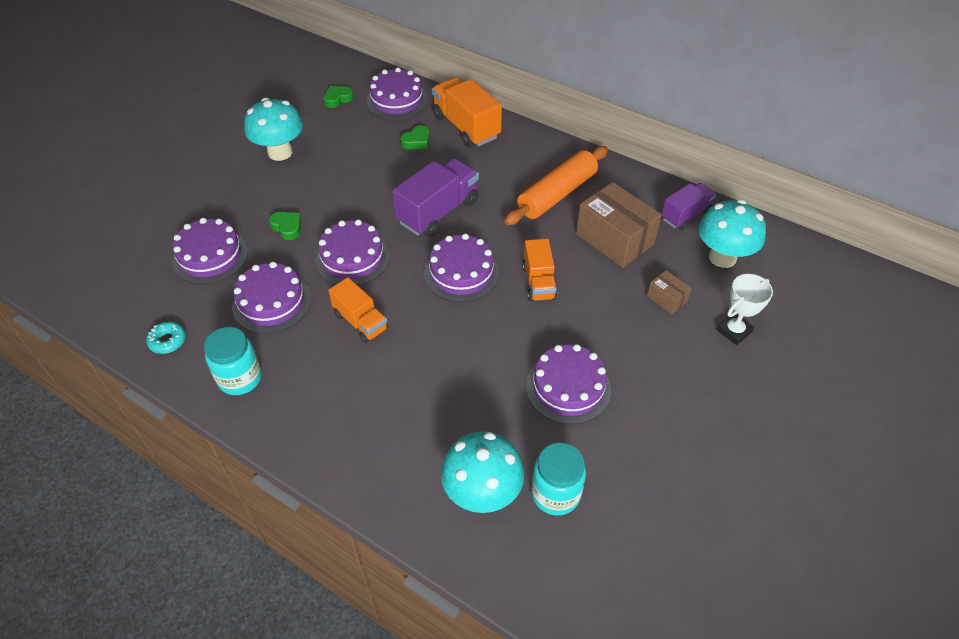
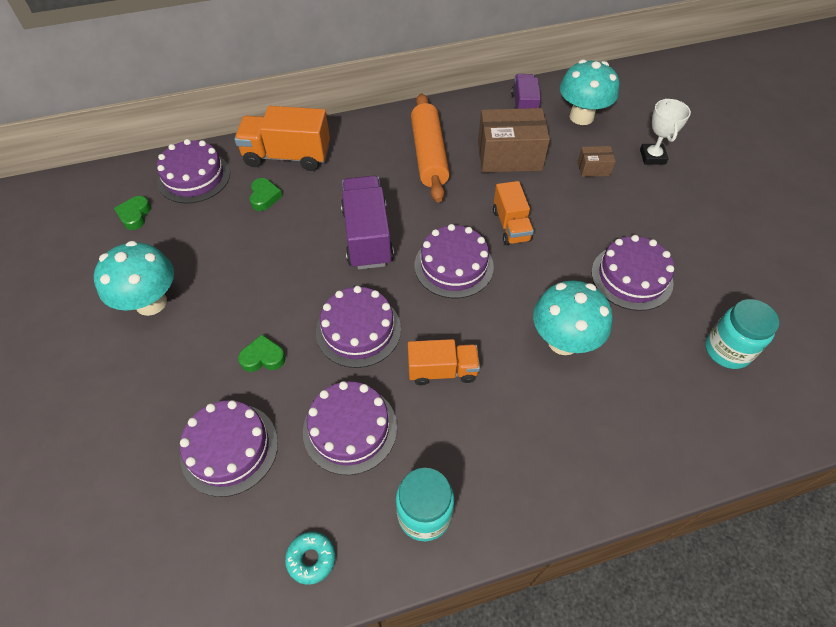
camera: 50 degrees left, 5 degrees up
(482, 494) = (696, 398): turquoise mushroom -> turquoise mushroom (563, 341)
(538, 282) = (511, 225): orange truck -> orange truck turned 45 degrees clockwise

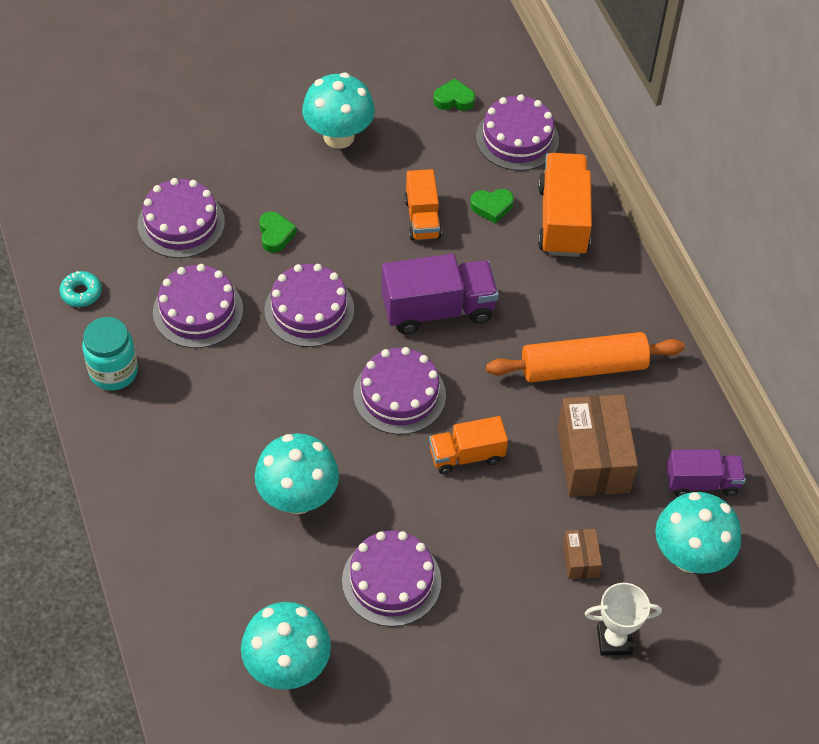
camera: 85 degrees right, 0 degrees up
(442, 370) = (260, 384): orange truck -> orange truck (422, 218)
(727, 350) = (287, 667): turquoise jar -> turquoise mushroom

